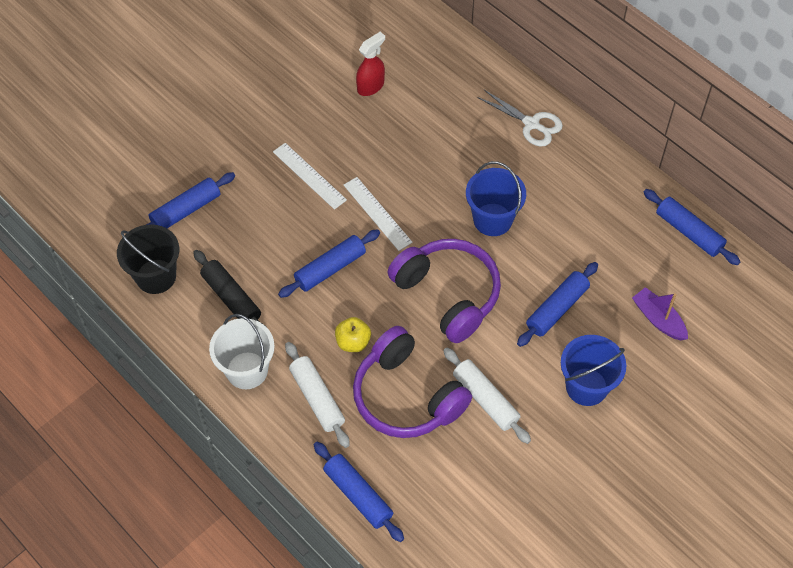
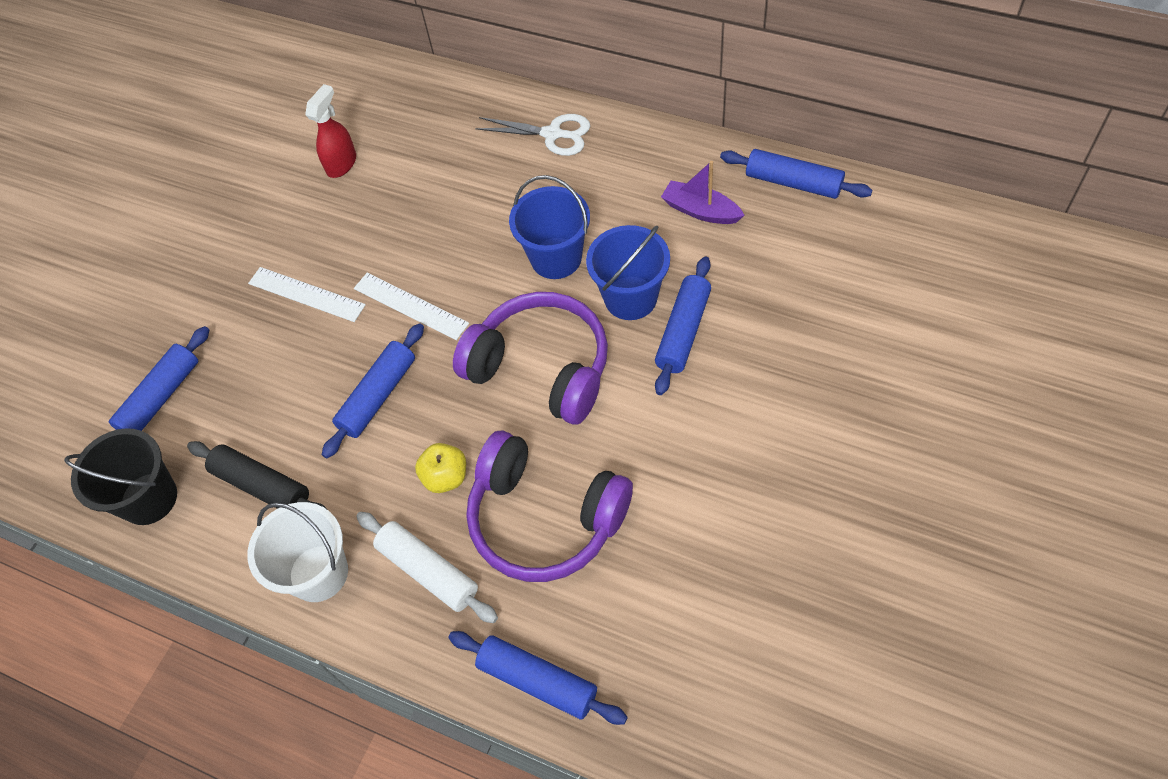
camera: 15 degrees left, 0 degrees up
(485, 399) = (648, 480): white rolling pin -> none
(586, 387) = (765, 411): blue bucket -> blue bucket (630, 298)
(658, 319) = (810, 295): purple boat -> purple boat (700, 211)

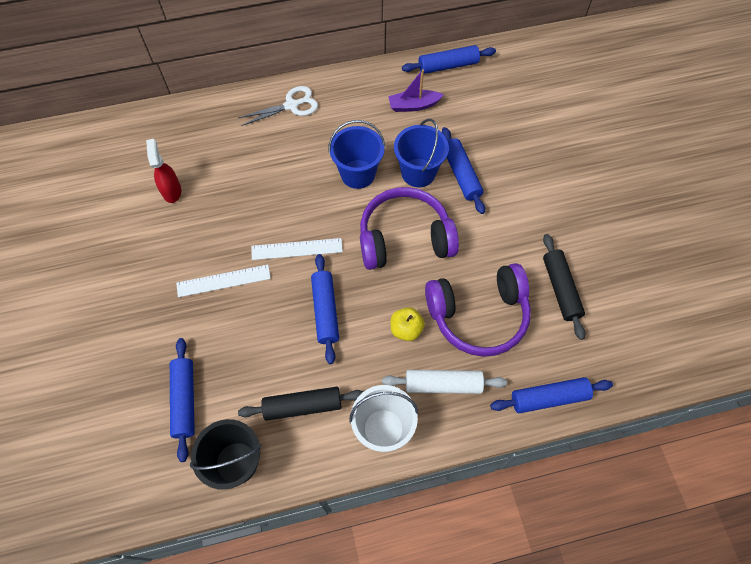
camera: 45 degrees left, 5 degrees up
(680, 557) = (560, 289): none -> black rolling pin

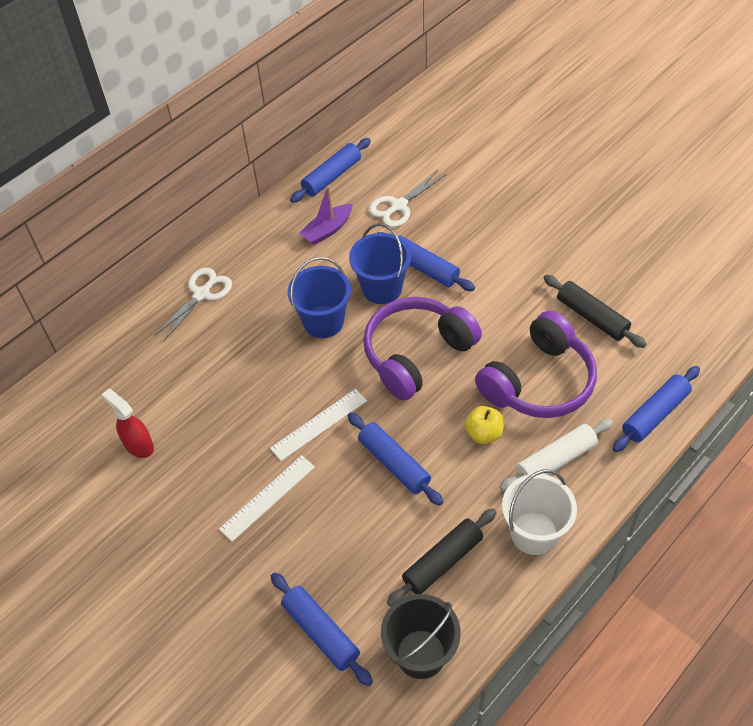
camera: 30 degrees left, 10 degrees down
(479, 115) = (398, 206): none -> white scissors

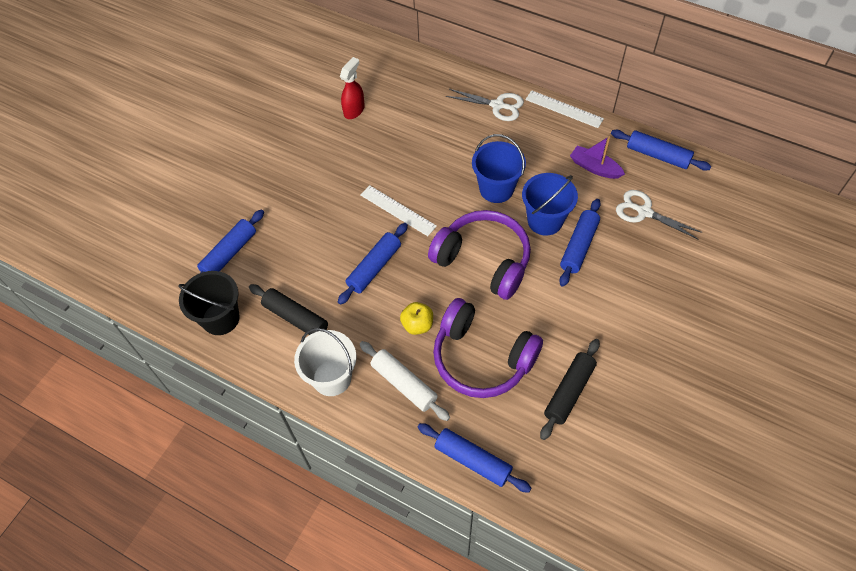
camera: 75 degrees right, 5 degrees up
(267, 497) = (328, 195): white ruler -> white ruler (564, 109)

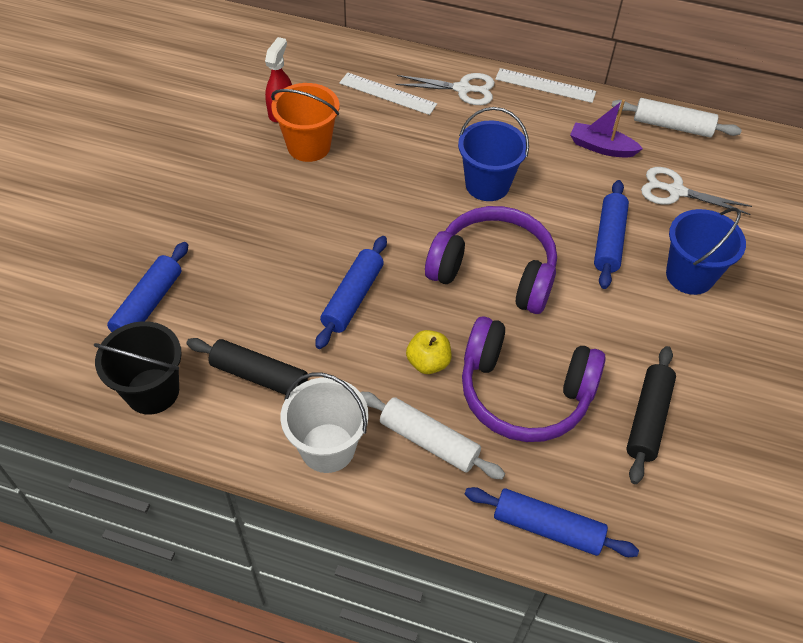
camera: 15 degrees left, 5 degrees down
(368, 141) = (309, 146): none -> orange bucket
(398, 210) = (367, 224): white ruler -> white ruler (387, 93)
(545, 220) = (558, 215): blue bucket -> blue bucket (689, 275)
(658, 155) = (672, 126): blue rolling pin -> white rolling pin

